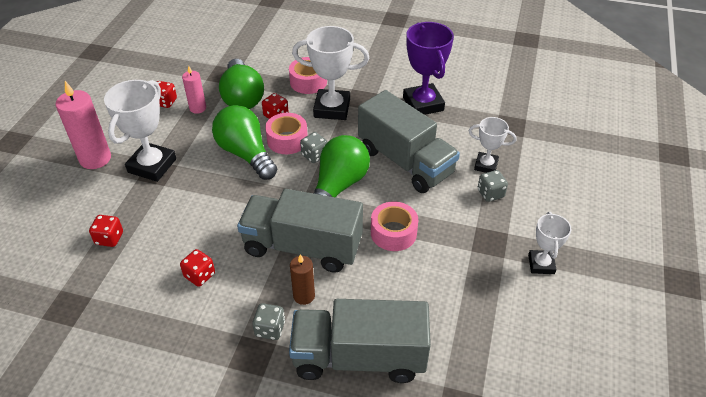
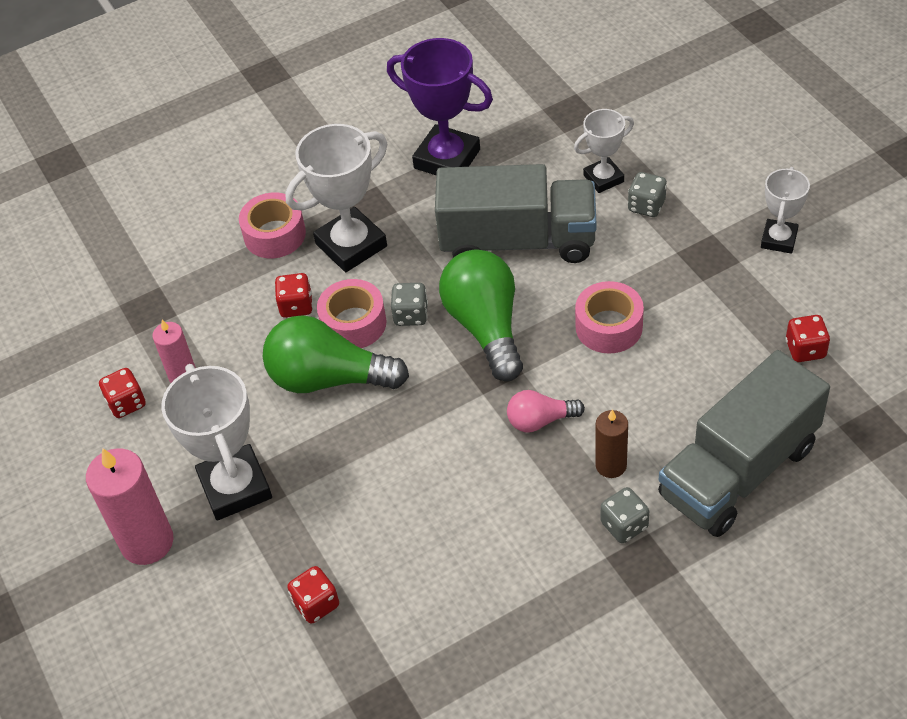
camera: 40 degrees left, 5 degrees up
(199, 275) = (478, 545): red dice -> red dice (805, 349)
(242, 97) = (219, 317): green light bulb -> none
(302, 247) = (540, 420): grey truck -> pink light bulb
(541, 264) = (779, 239): white trophy -> white trophy turned 60 degrees clockwise

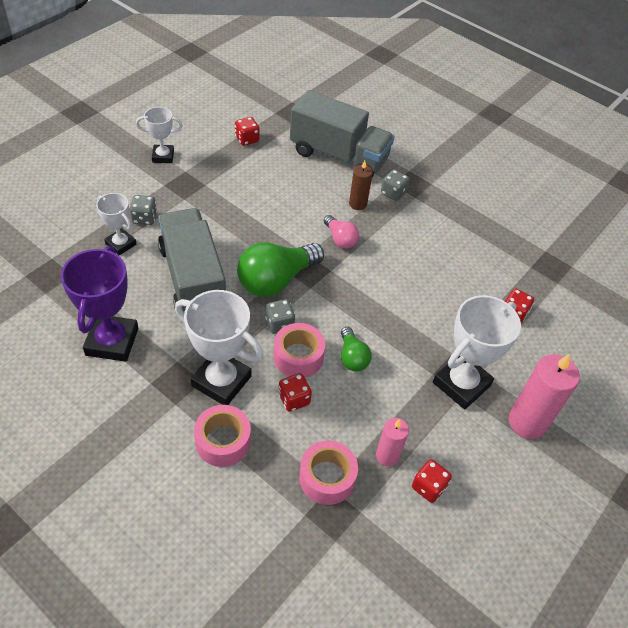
camera: 120 degrees left, 0 degrees up
(328, 378) = (352, 357): green light bulb -> green light bulb, size x0.53
(609, 327) = (256, 220): pink tape -> pink tape (327, 478)

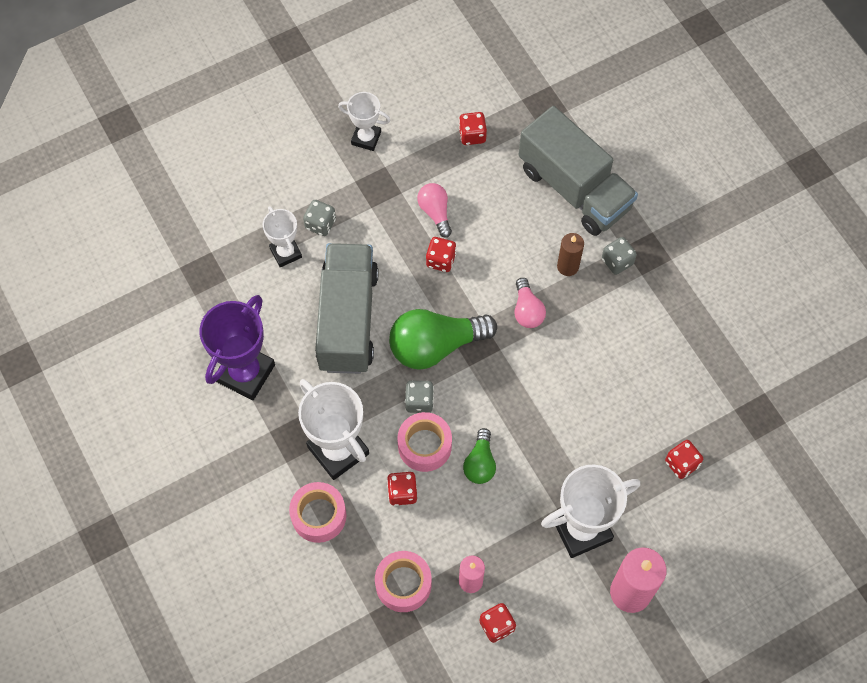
camera: 25 degrees right, 15 degrees up
(238, 191) = (435, 212): none -> pink light bulb
(256, 221) = (441, 260): none -> red dice

